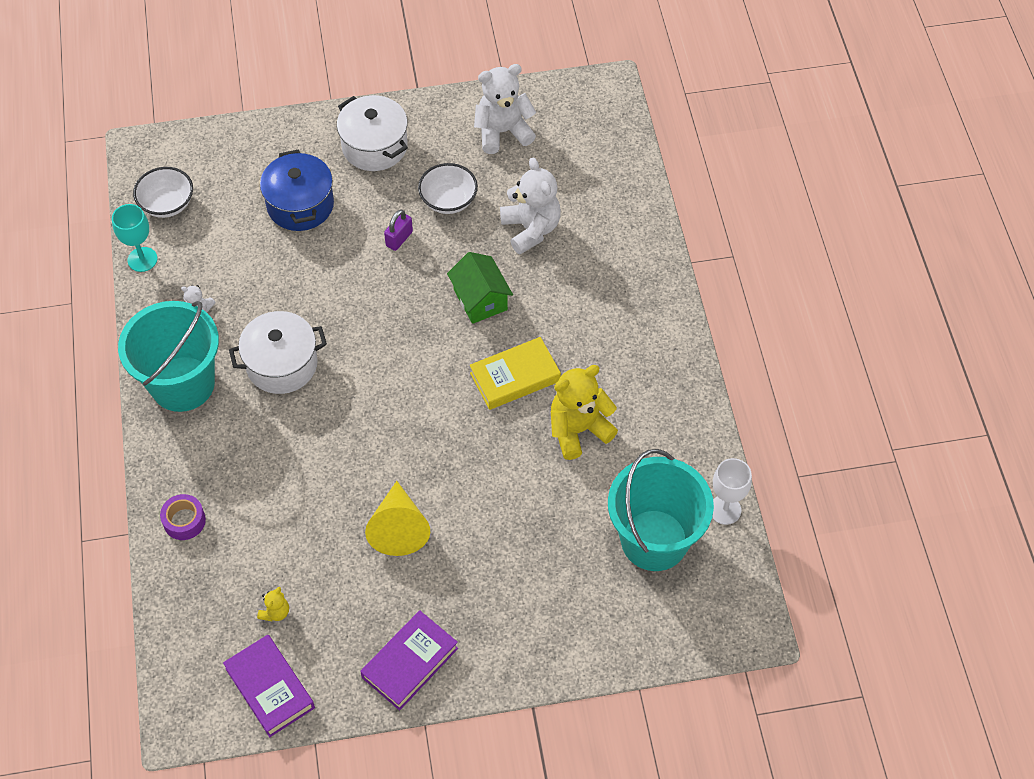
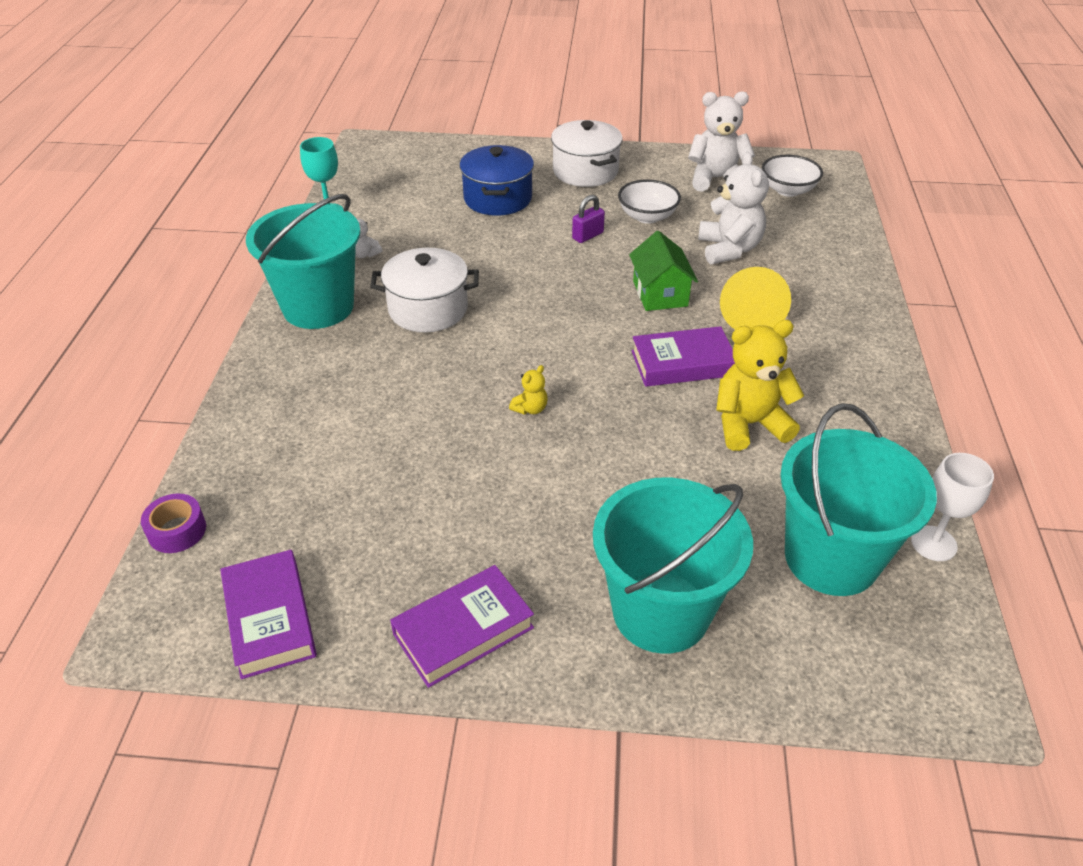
camera: 15 degrees right, 15 degrees down
(167, 204) = (372, 180): white bowl -> white bowl (788, 190)
(184, 521) = (258, 422): purple tape -> purple tape (177, 531)
(275, 612) = (316, 534): yellow teddy bear -> yellow teddy bear (530, 409)
(399, 528) = (501, 478): yellow cone -> yellow cone (750, 315)
(515, 377) = (682, 363): yellow book -> purple book
(542, 613) = (661, 611): none -> turquoise bucket

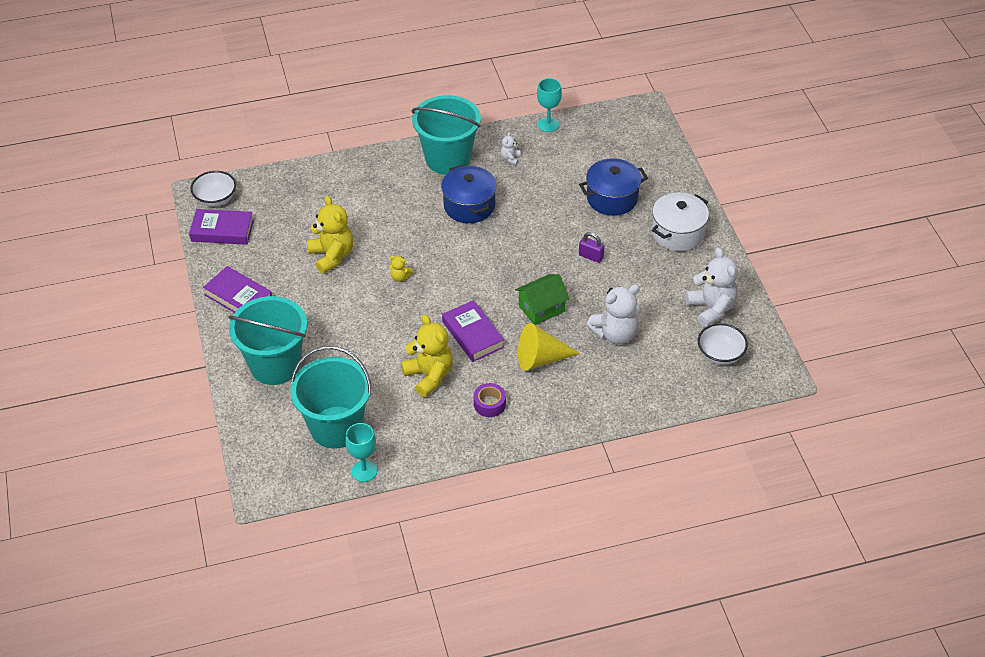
camera: 70 degrees right, 5 degrees up
(177, 531) = (260, 179): purple tape -> purple tape (489, 404)
(269, 619) = (222, 230): purple book -> purple book turned 45 degrees clockwise
(428, 309) = (469, 206): white pot -> blue pot
(437, 476) = (332, 256): none -> yellow teddy bear
(647, 216) = (634, 281): white bowl -> white bowl (215, 199)
(933, 543) = (364, 471): white goblet -> turquoise goblet

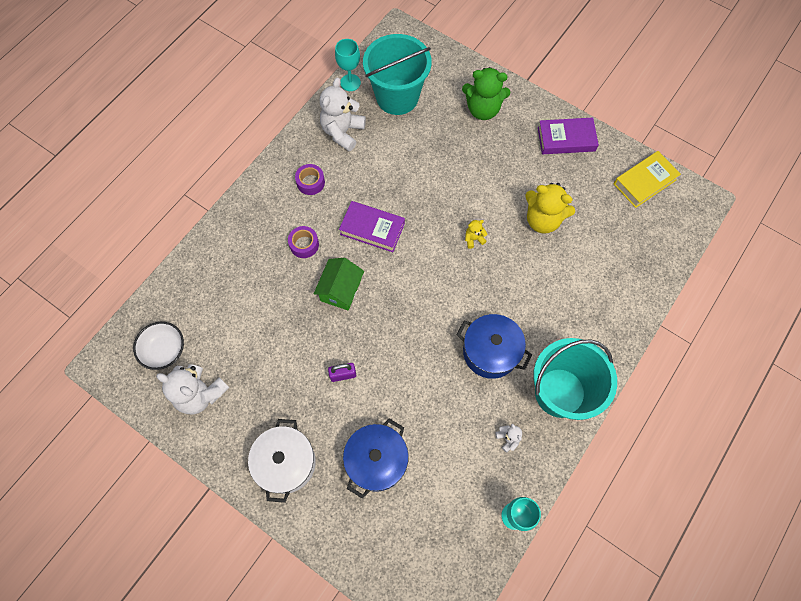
camera: 140 degrees right, 20 degrees up
(215, 199) = (685, 205): white bowl -> none
(222, 230) = (644, 182): purple book -> yellow book
(275, 365) = (483, 109): turquoise bucket -> green teddy bear
(429, 376) = (372, 174): yellow teddy bear -> none
(541, 359) = (304, 244): yellow cone -> purple tape
(615, 334) = (264, 308): white teddy bear -> white teddy bear (342, 132)

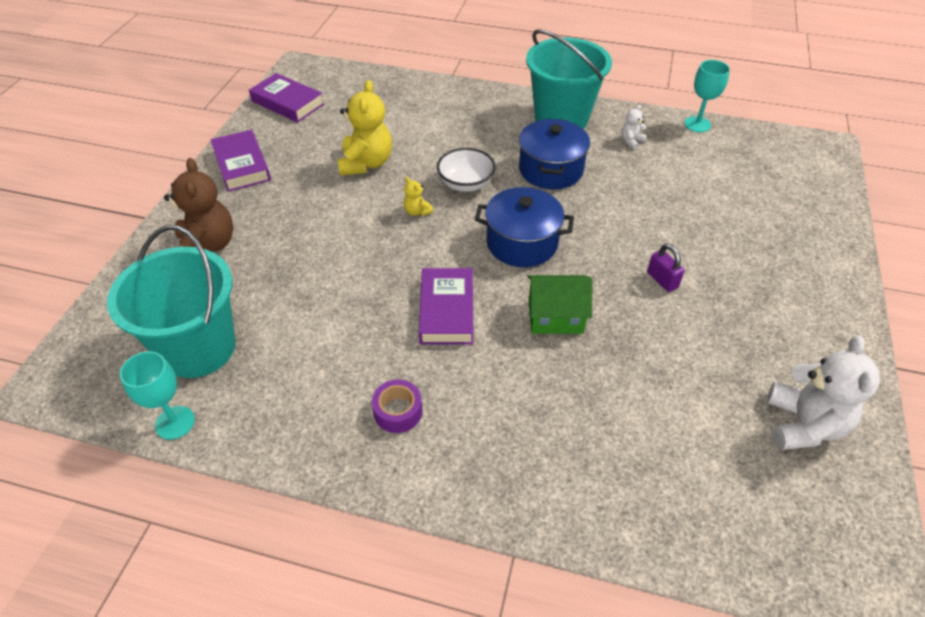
camera: 110 degrees left, 20 degrees down
(164, 350) = (785, 504): white bowl -> white bowl (466, 184)
(286, 463) = (801, 299): white pot -> none
(304, 244) = (509, 382): purple tape -> none
(342, 132) = (285, 400): white teddy bear -> none
(376, 461) = (731, 224): blue pot -> blue pot (522, 243)
(483, 109) = (207, 246): green teddy bear -> brown teddy bear
(644, 182) = (287, 103): yellow book -> purple book

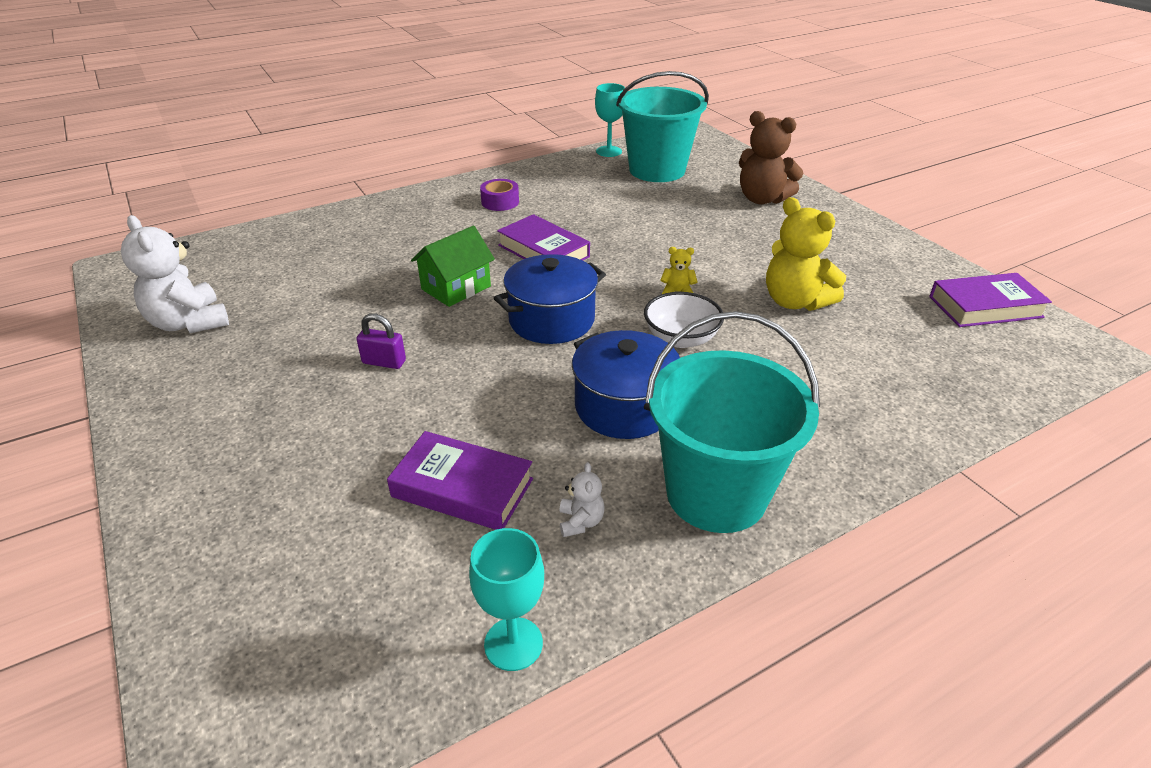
camera: 135 degrees right, 10 degrees down
(242, 165) = (870, 244): purple book -> purple book (462, 487)

